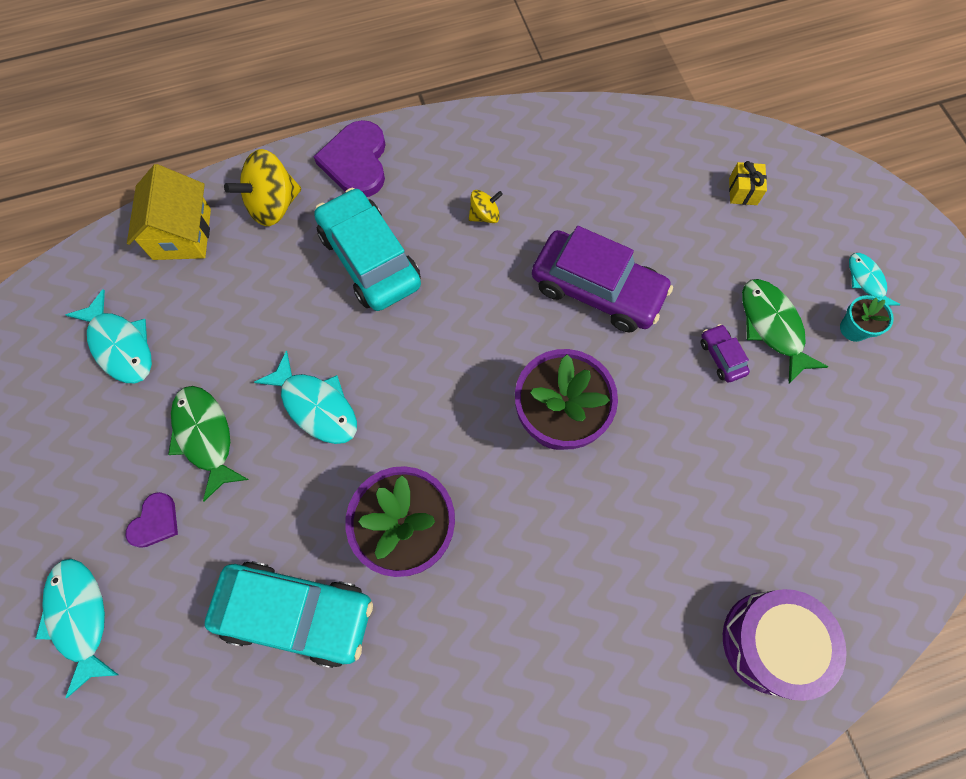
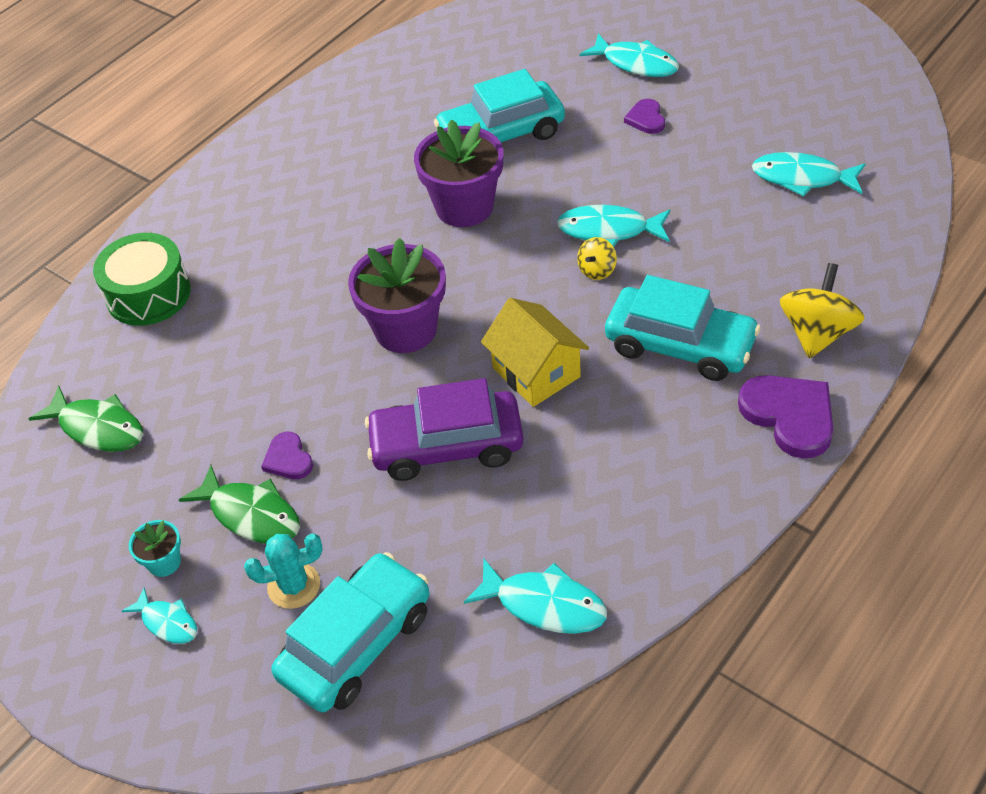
camera: 150 degrees right, 20 degrees down
(182, 234) = (863, 266): yellow house -> yellow house (536, 372)
(205, 436) = (669, 171): green fish -> green fish (98, 428)
(484, 215) = (613, 445): yellow spinning top -> yellow spinning top (597, 270)
(611, 145) = (544, 604): none -> turquoise fish
(721, 357) = (288, 459): purple car -> purple heart
(743, 191) = (356, 643): yellow gift -> turquoise car
(765, 253) = (294, 586): none -> turquoise cactus
(771, 642) = (148, 294): purple drum -> green drum

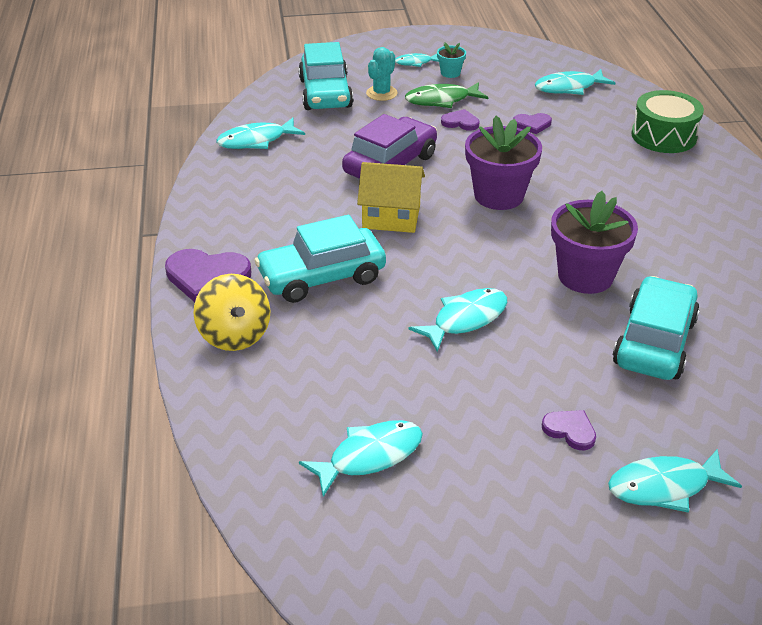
camera: 130 degrees right, 10 degrees down
(98, 428) = (569, 88): green fish -> turquoise fish
(228, 399) = (532, 124): none -> purple heart
(597, 270) = (435, 289): yellow spinning top -> none

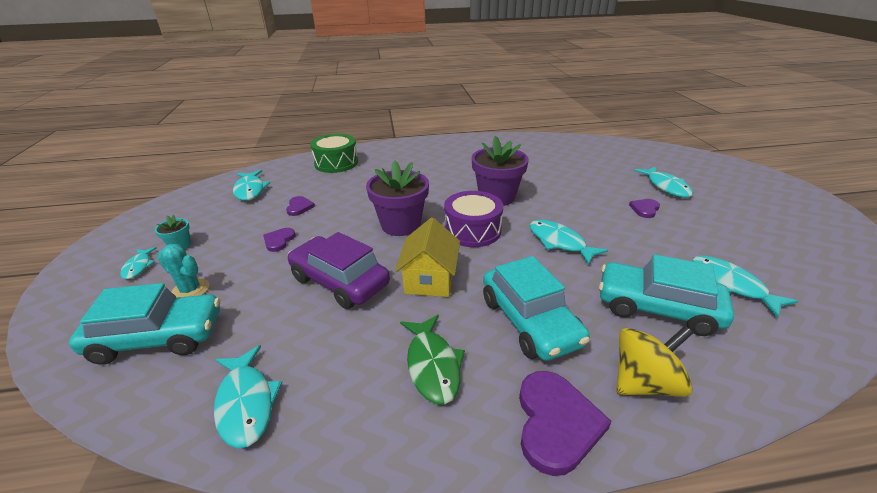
camera: 90 degrees left, 5 degrees down
(441, 100) = (231, 251): green fish -> green fish (432, 365)
(490, 249) = (472, 230): none -> purple drum
(654, 342) = (553, 181): turquoise car -> turquoise car (657, 307)

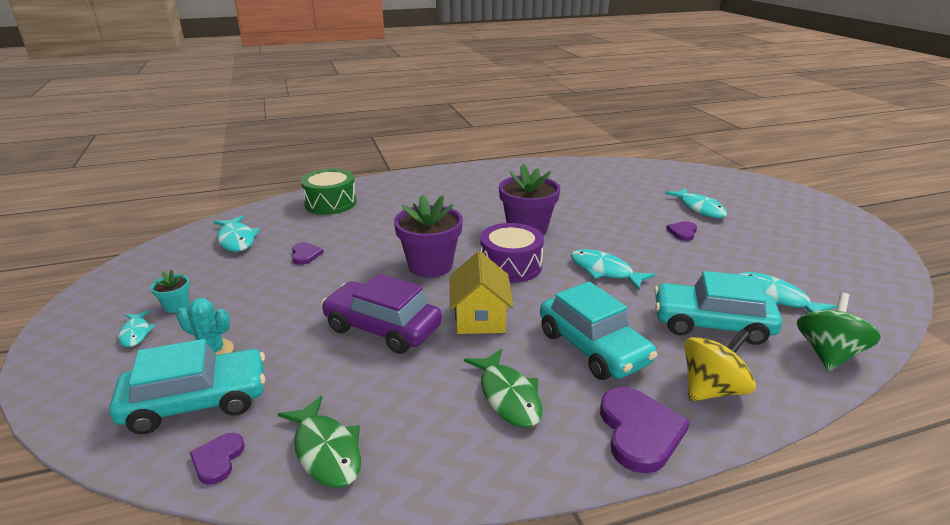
camera: 10 degrees left, 5 degrees down
(246, 403) = (326, 451): turquoise fish -> green fish
(279, 241) = (295, 292): purple heart -> purple heart (218, 459)
(782, 355) = (828, 354): none -> green spinning top

